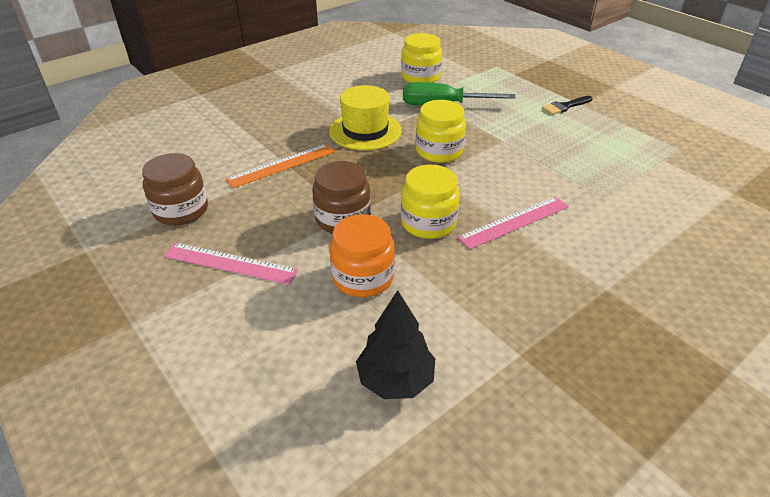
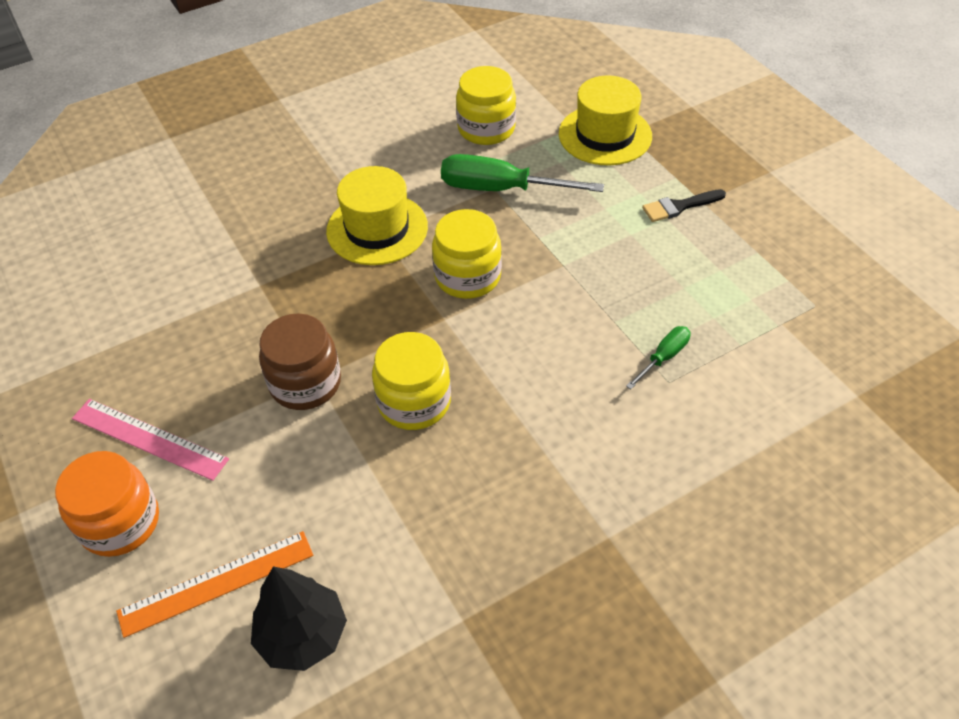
camera: 10 degrees right, 10 degrees up
(181, 210) = (106, 346): brown jar -> none
(282, 165) = (249, 281): orange ruler -> orange ruler (217, 583)
(363, 277) = (305, 480): orange jar -> orange jar (120, 522)
(500, 75) = (605, 135): none -> yellow hat
(514, 222) = (528, 413): pink ruler -> none
(593, 183) = (663, 357): none -> green screwdriver

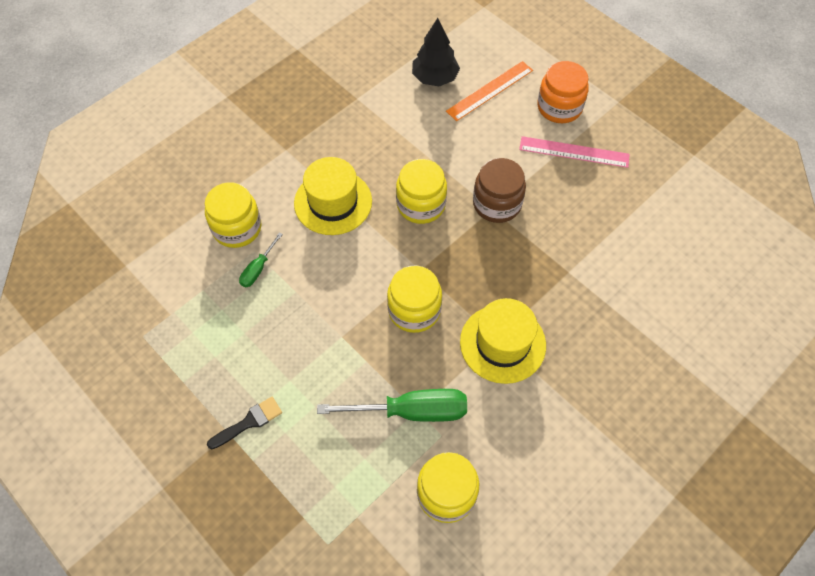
camera: 165 degrees right, 10 degrees up
(605, 135) = (325, 509): yellow hat -> yellow hat (333, 202)
(693, 418) = (237, 228): none -> yellow jar

